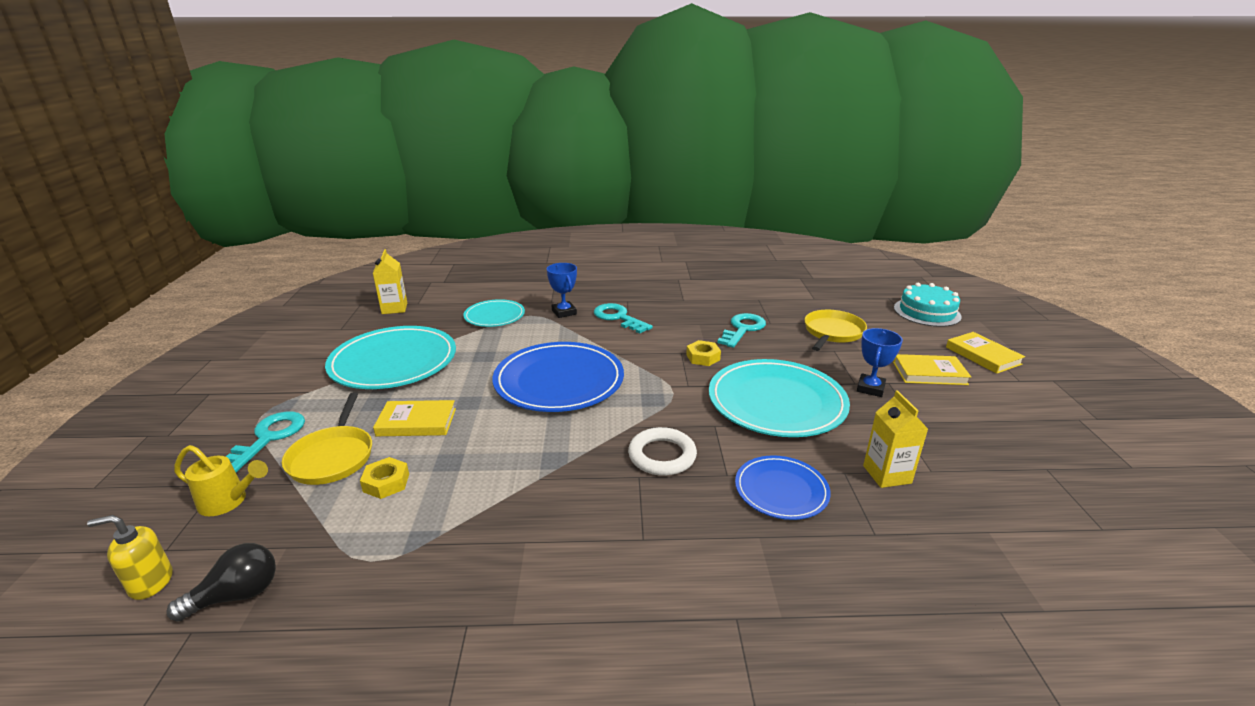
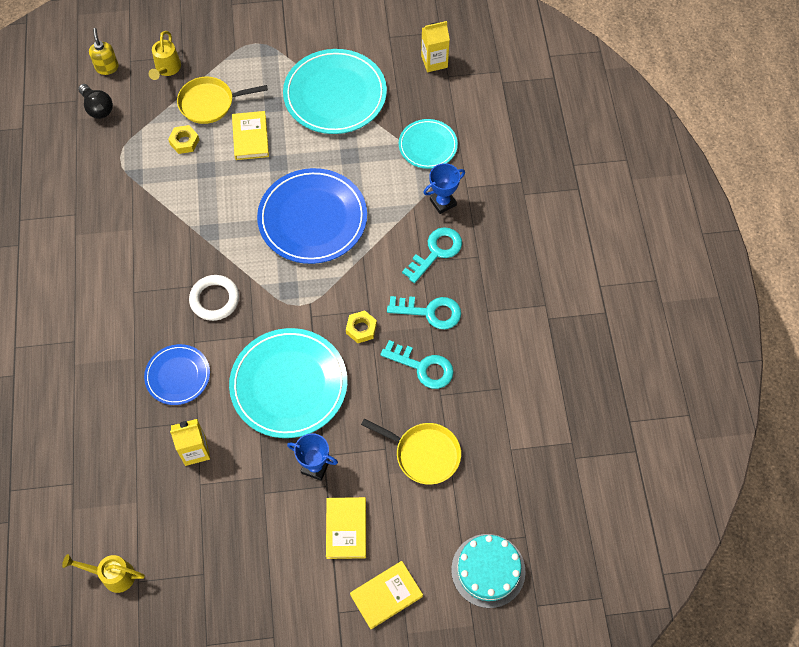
camera: 85 degrees right, 35 degrees up
(268, 438) = (229, 59): turquoise key -> turquoise key (430, 312)
(1114, 556) = (112, 575): none -> yellow watering can

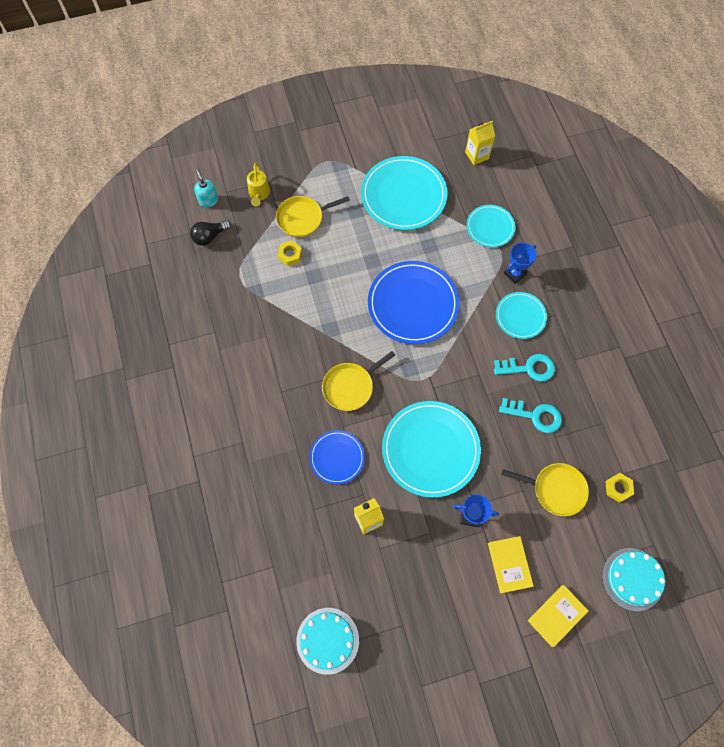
camera: 10 degrees left, 5 degrees up
(97, 108) = (210, 237): black light bulb -> black light bulb turned 105 degrees clockwise
(107, 67) = (208, 200): yellow soap dispenser -> turquoise soap dispenser
(112, 575) = (327, 640): yellow watering can -> turquoise cake
(214, 299) = (350, 386): white ring -> yellow pan
(250, 137) = (344, 242): yellow book -> none
(361, 329) = (477, 391): yellow nut -> yellow nut (618, 488)
(436, 252) = (520, 316): turquoise key -> turquoise plate

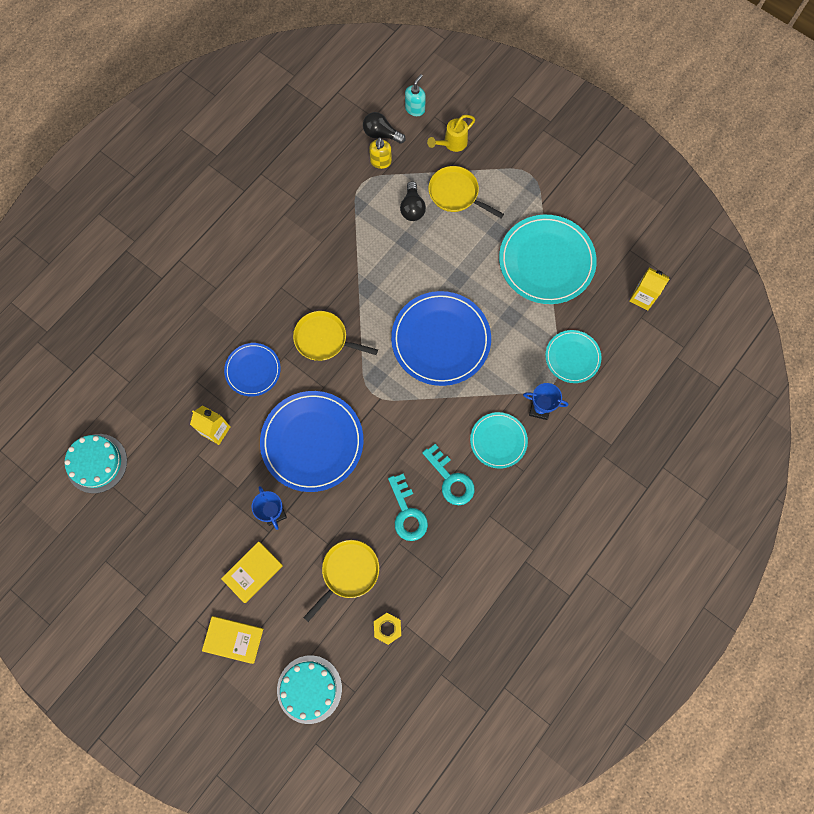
camera: 55 degrees right, 5 degrees up
(233, 252) = (380, 162): none -> yellow soap dispenser
(290, 255) = (412, 208): yellow nut -> black light bulb
(430, 449) = (312, 442): turquoise plate -> blue plate
(555, 489) = (348, 572): yellow pan -> yellow pan turned 120 degrees counterclockwise

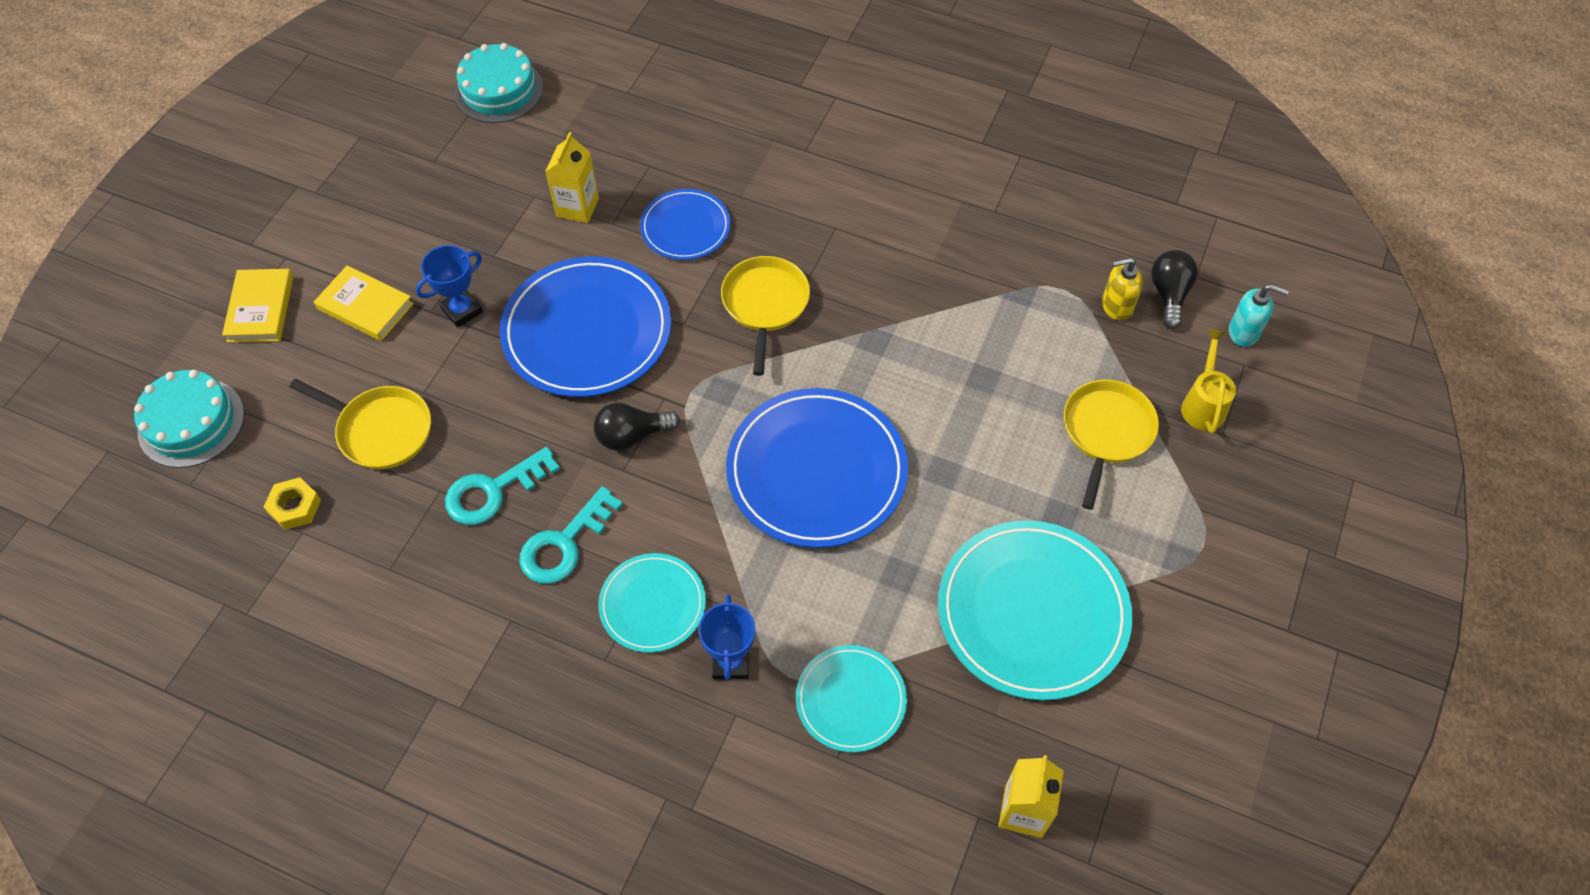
camera: 75 degrees right, 15 degrees down
(412, 208) = (1049, 372): black light bulb -> black light bulb (632, 435)
(452, 144) = (1203, 403): yellow watering can -> yellow watering can turned 60 degrees clockwise

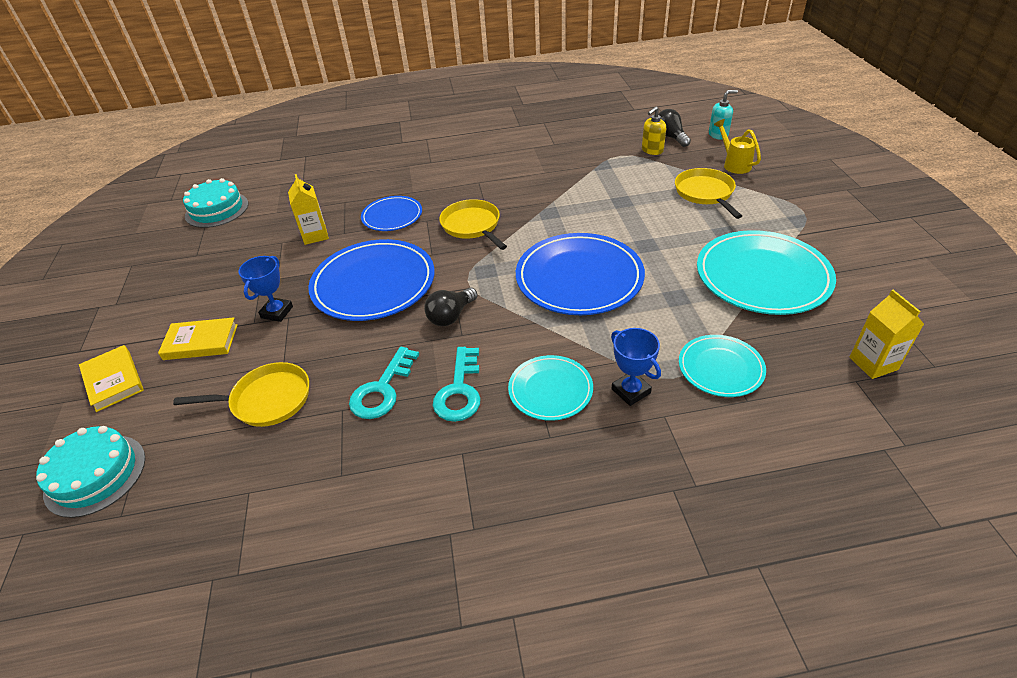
camera: 30 degrees left, 15 degrees down
(295, 507) = (230, 480): yellow nut -> none

